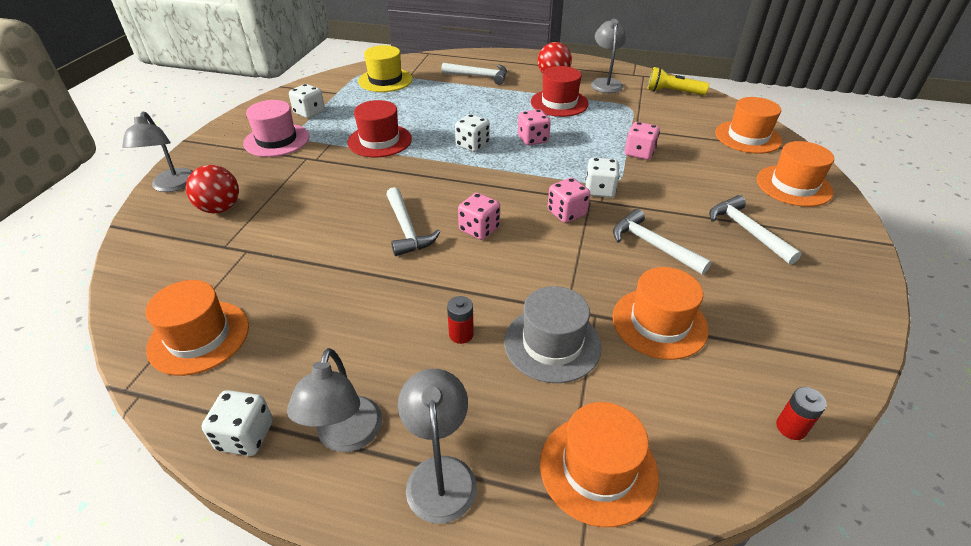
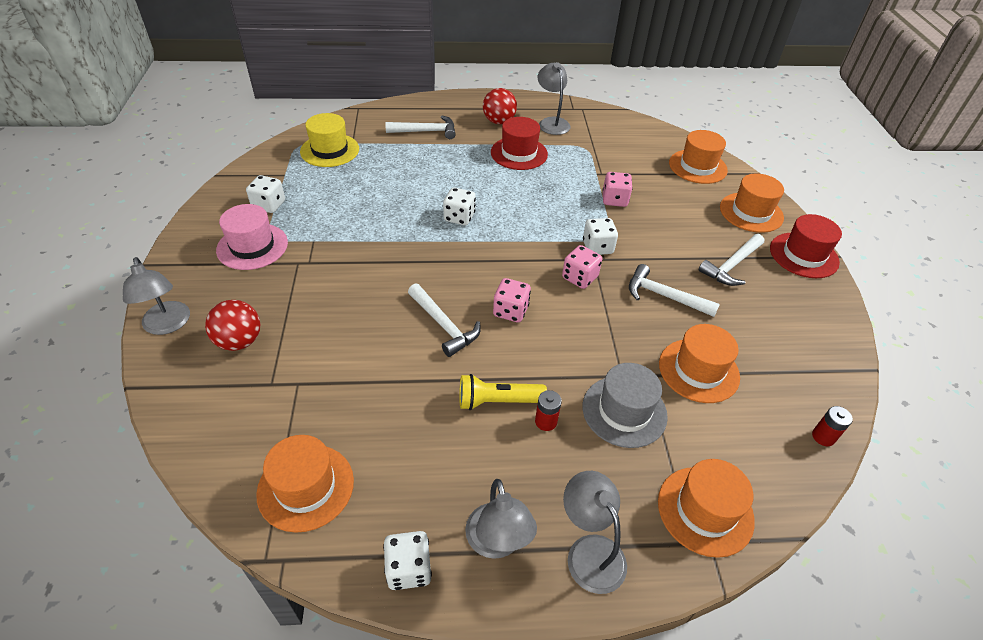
camera: 20 degrees left, 5 degrees up
(379, 141) = (364, 228): red hat -> red hat (803, 255)
(533, 139) = (513, 201): pink dice -> none
(673, 92) = (616, 125): yellow flashlight -> yellow flashlight (497, 401)
(747, 231) = (731, 265): white hammer -> white hammer turned 90 degrees counterclockwise

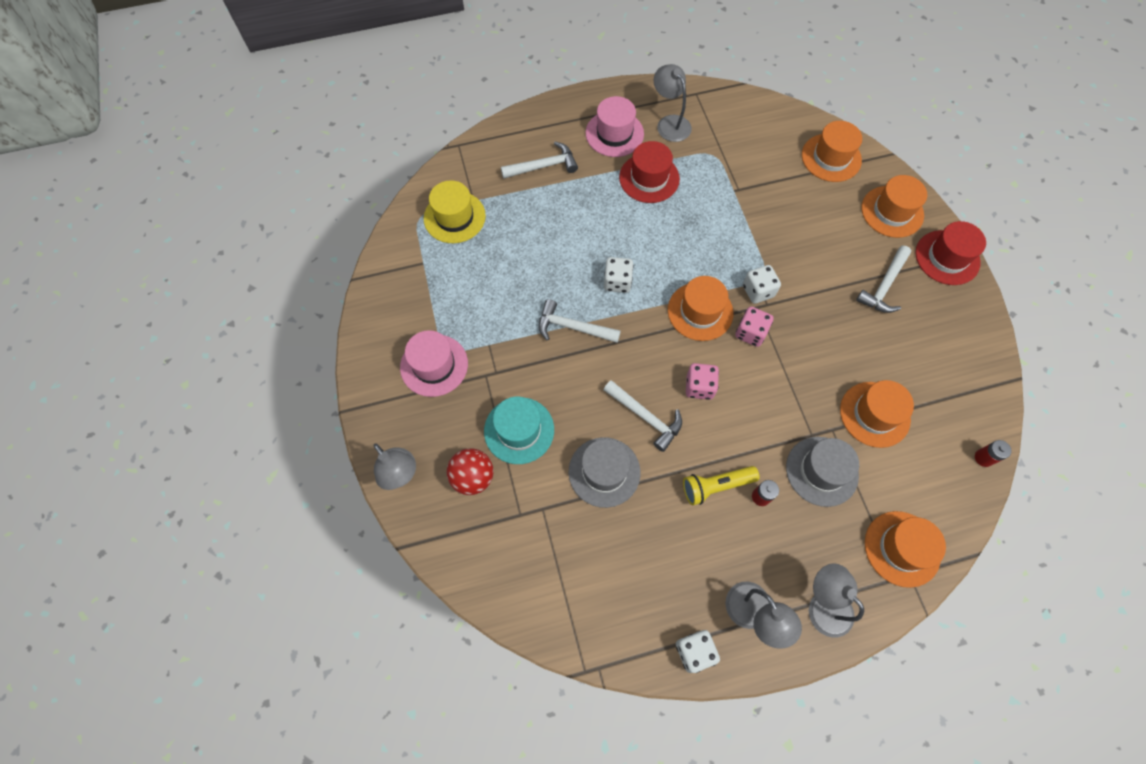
camera: 10 degrees left, 20 degrees up
(269, 205) = (426, 308): white dice -> none
(306, 487) = (590, 603): orange hat -> orange hat (700, 311)
(307, 311) = (519, 430): none -> turquoise hat
(379, 364) = (604, 472): none -> grey hat
(499, 121) = (614, 133): red ball -> pink hat
(614, 200) = (760, 224): pink dice -> none
(664, 296) = (830, 337): white hammer -> white hammer (573, 327)

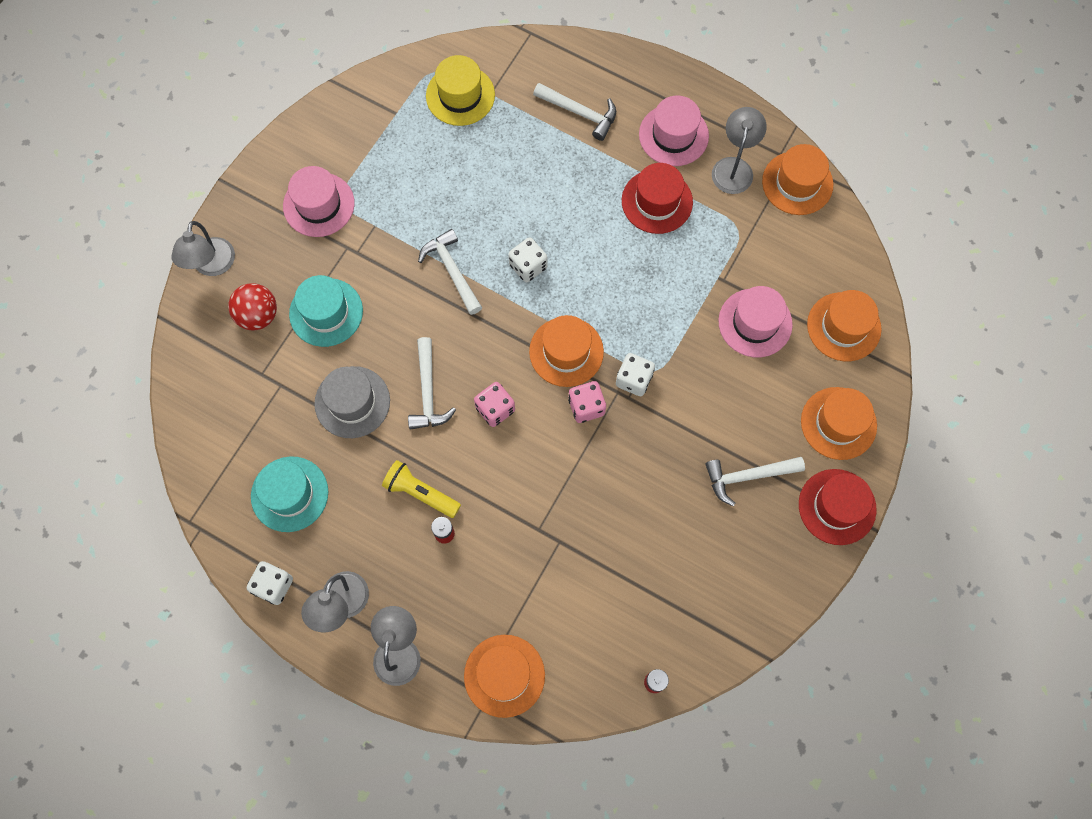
camera: 45 degrees right, 5 degrees up
(633, 576) = (289, 494): none -> turquoise hat
(784, 197) = (755, 323): none -> pink hat
(821, 471) = (513, 562): grey hat -> none
(874, 414) = (608, 564): orange hat -> orange hat (797, 183)

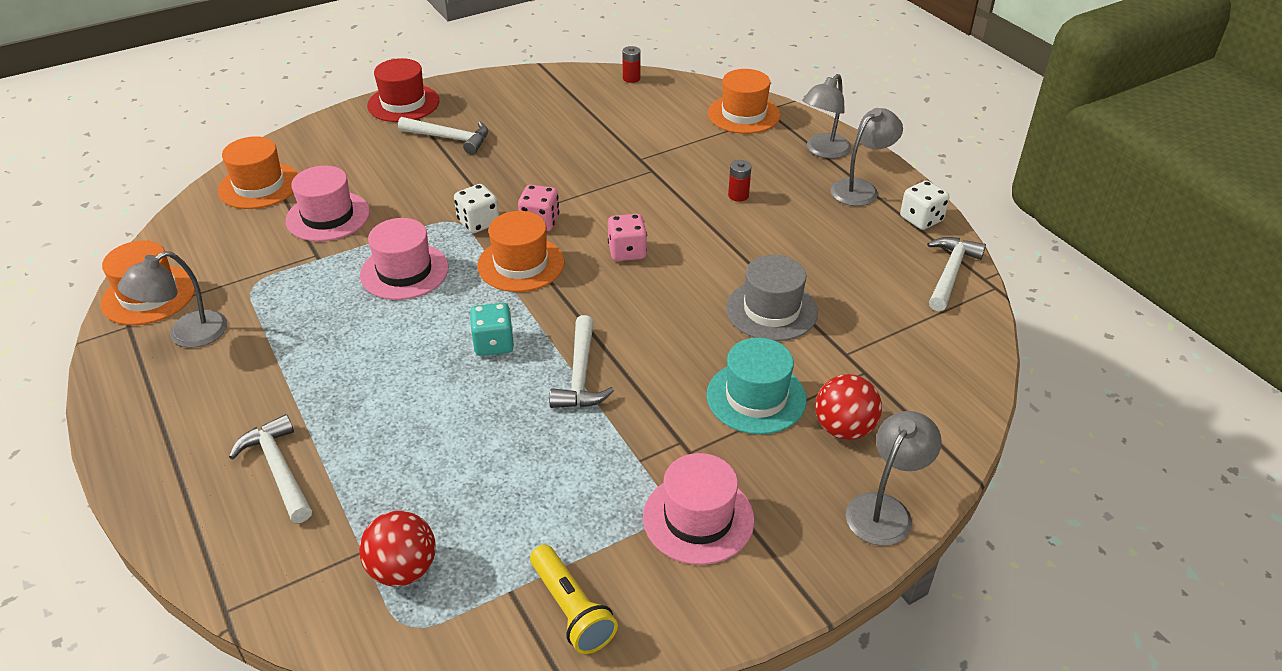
camera: 150 degrees left, 30 degrees down
(289, 494) = (877, 269): turquoise hat -> none
(420, 493) = (743, 225): yellow flashlight -> yellow flashlight (571, 609)
(428, 392) = (685, 288): white hammer -> white hammer (950, 273)
(460, 95) = (403, 569): yellow hat -> red ball
(528, 266) = (493, 344): white dice -> turquoise dice
(657, 201) = (300, 341): red hat -> none
(673, 135) = (206, 394): pink hat -> pink hat (404, 271)
(838, 423) = (343, 139): orange hat -> none

